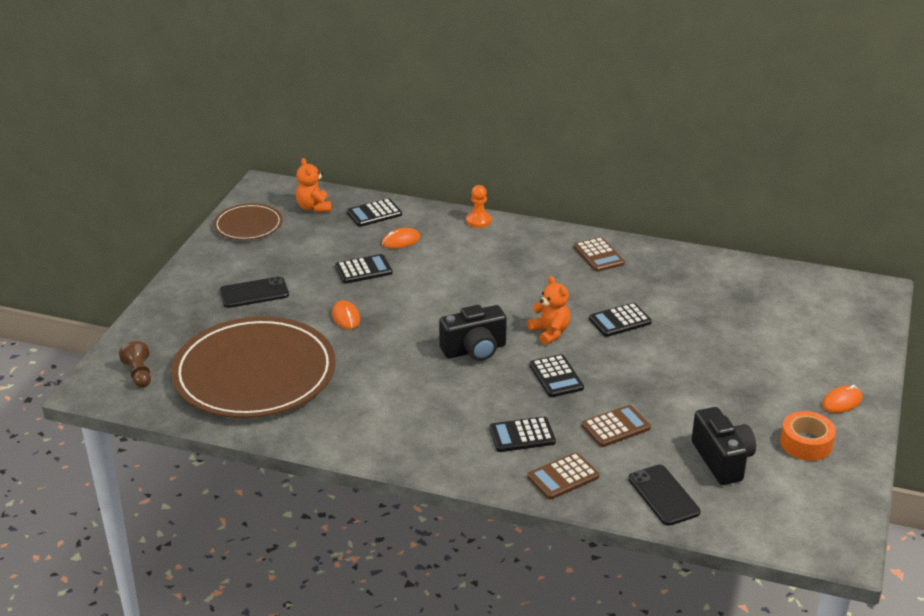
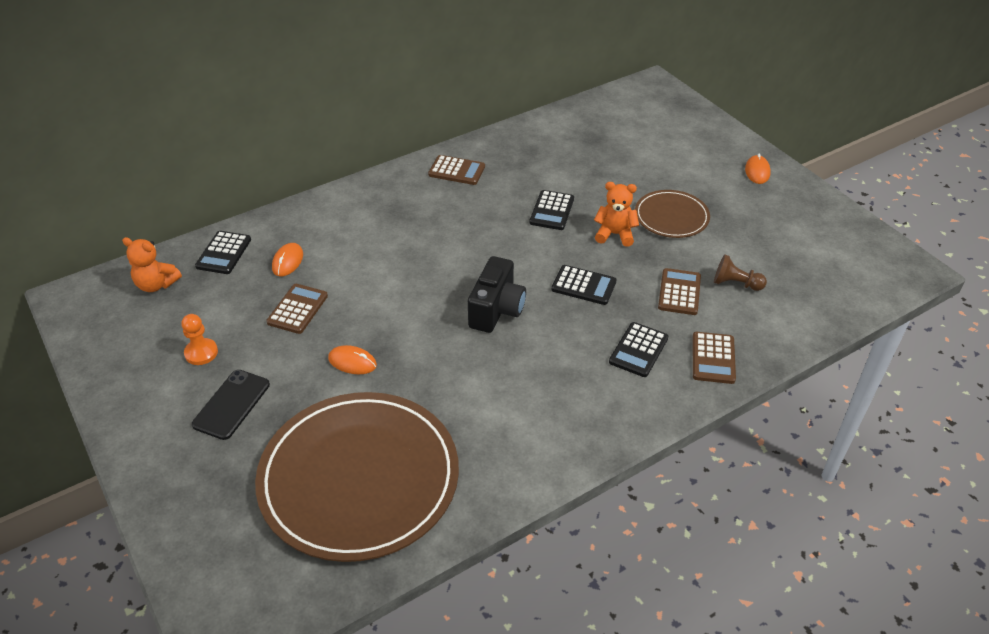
camera: 50 degrees left, 10 degrees up
(139, 374) = (249, 578): brown pawn -> brown pawn (735, 284)
(248, 225) = (116, 345): brown plate -> brown plate (671, 217)
(363, 270) = (297, 309): black calculator -> brown calculator
(478, 221) = (323, 202): orange pawn -> orange pawn (201, 353)
(550, 332) = (523, 254): orange teddy bear -> orange teddy bear (615, 234)
(663, 495) = (784, 317): black phone -> none
(722, 460) = (769, 263): black camera -> none
(806, 443) = (787, 214): orange tape -> none

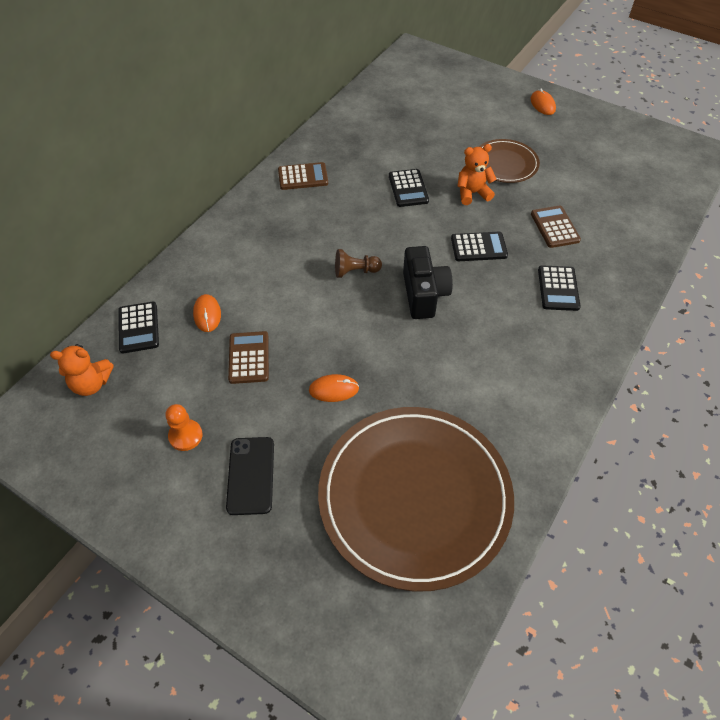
camera: 25 degrees left, 10 degrees up
(713, 358) = (616, 275): brown calculator -> none
(735, 284) = (590, 205): brown pawn -> brown pawn (355, 271)

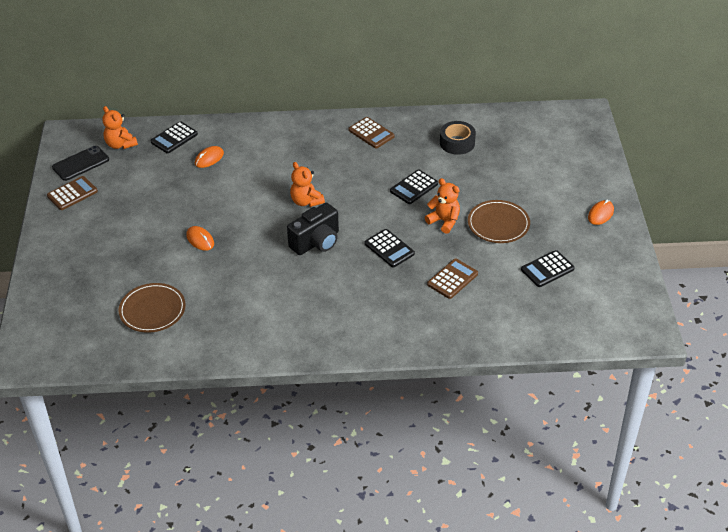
camera: 55 degrees right, 10 degrees down
(185, 436) = (117, 198): orange pawn -> none
(249, 358) = (192, 193): brown calculator -> brown calculator (72, 194)
(251, 475) = (113, 237): black phone -> black phone (80, 163)
(355, 271) = (306, 201): brown pawn -> orange teddy bear
(375, 133) = (457, 143): none -> black tape
(414, 497) = (152, 310): brown plate -> brown plate, size x0.49
(558, 288) = (387, 305): black calculator -> black calculator (547, 269)

